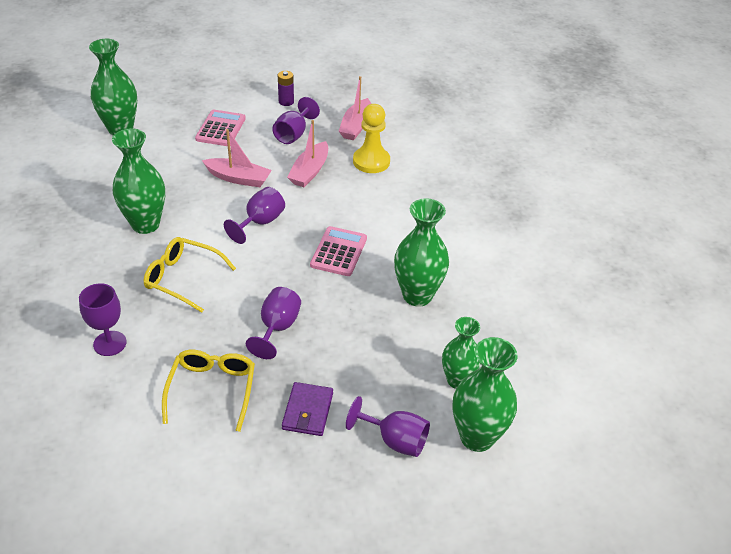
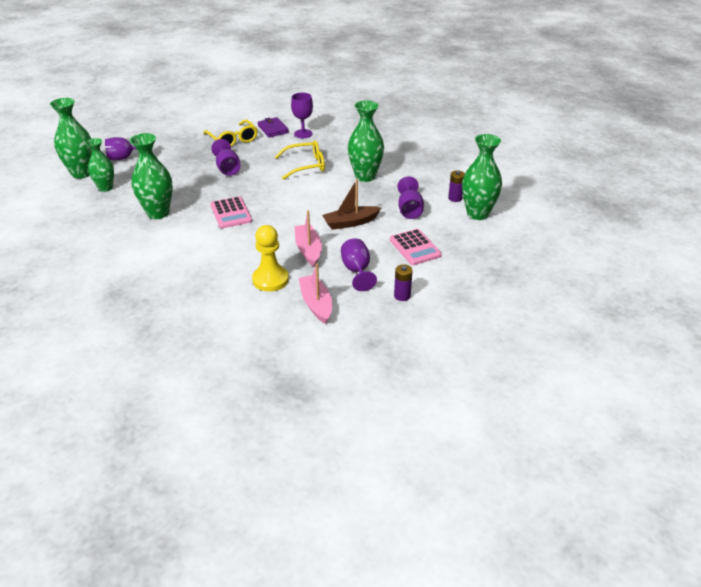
camera: 145 degrees right, 5 degrees down
(110, 153) = (455, 198): none -> purple battery
(238, 178) = (350, 222): pink boat -> brown boat
(260, 222) = (300, 206): purple goblet -> purple goblet (409, 210)
(308, 411) = (178, 150): purple wallet -> purple wallet (273, 129)

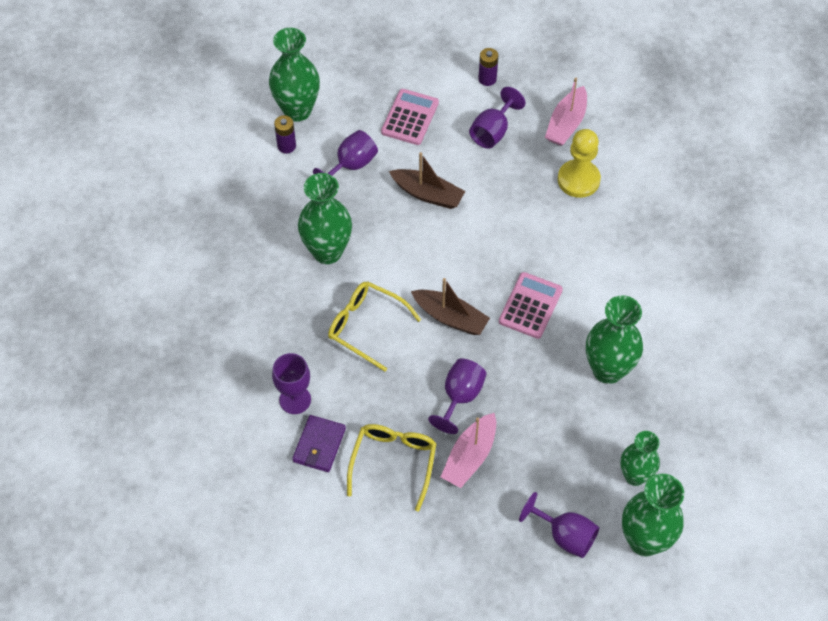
camera: 135 degrees left, 20 degrees up
(268, 188) = (450, 317): none -> brown boat
(308, 250) = (507, 190): pink boat -> pink boat (470, 456)

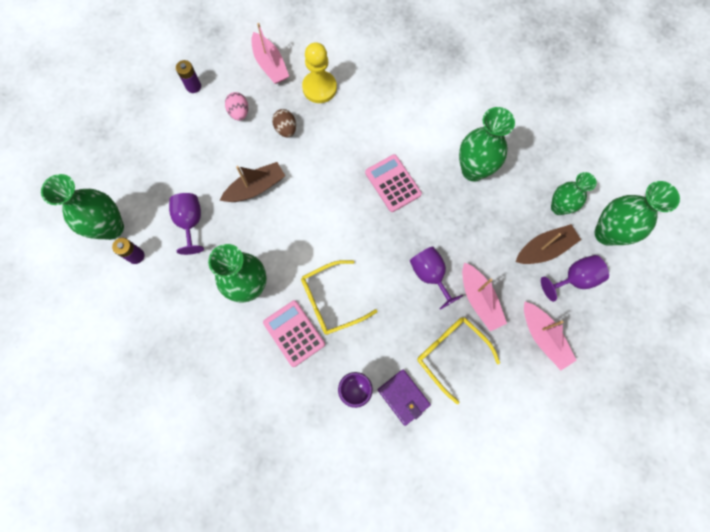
camera: 55 degrees left, 15 degrees up
(410, 117) = (183, 156): pink calculator -> pink calculator (294, 333)
(450, 317) = (365, 239): brown boat -> brown boat (544, 249)
(476, 539) = (543, 337): none -> pink boat
(493, 132) = (239, 112): purple goblet -> pink egg
(509, 180) = (286, 129): none -> brown egg

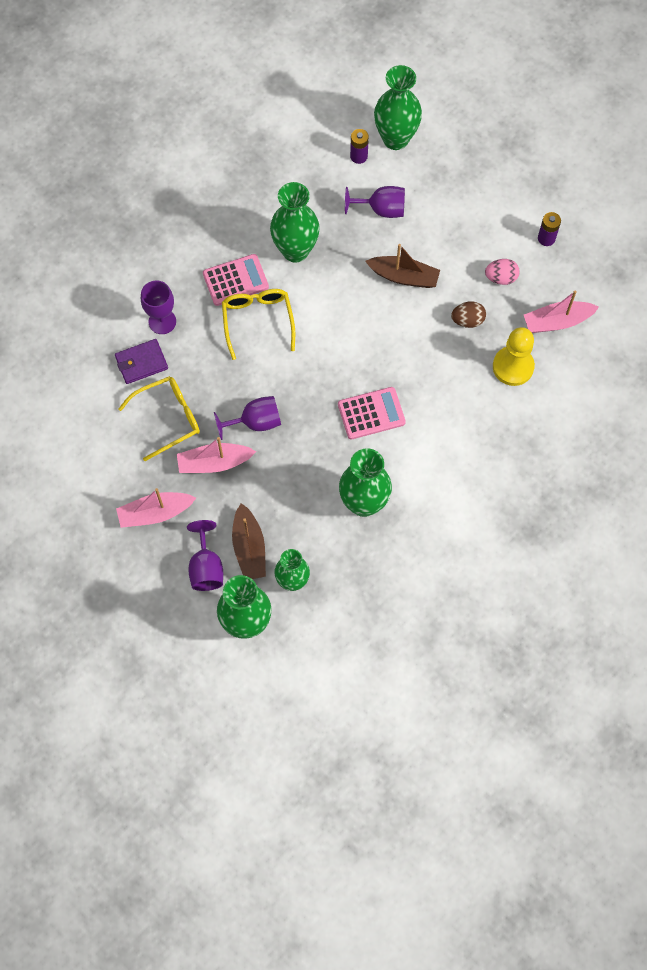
camera: 105 degrees right, 5 degrees down
(255, 188) = (404, 276): brown boat -> brown boat turned 60 degrees counterclockwise

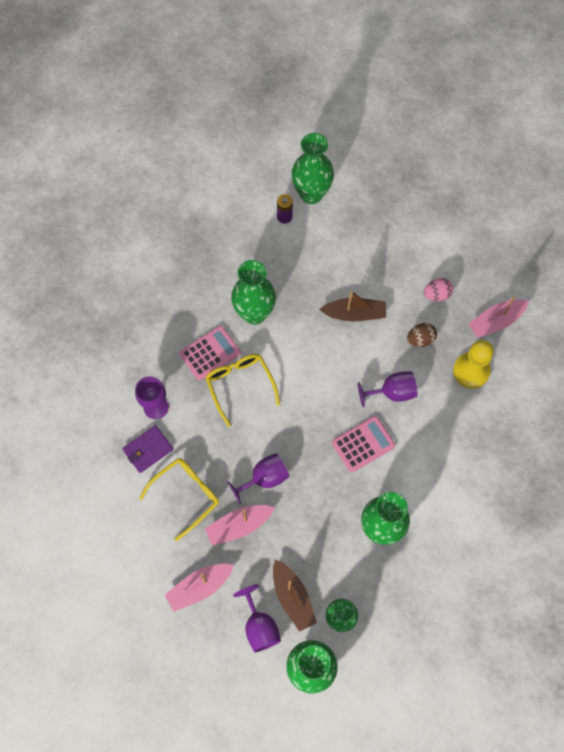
camera: 15 degrees left, 0 degrees up
(381, 209) = (317, 259): purple goblet -> purple goblet (392, 392)
(546, 238) = (464, 251): purple battery -> none

